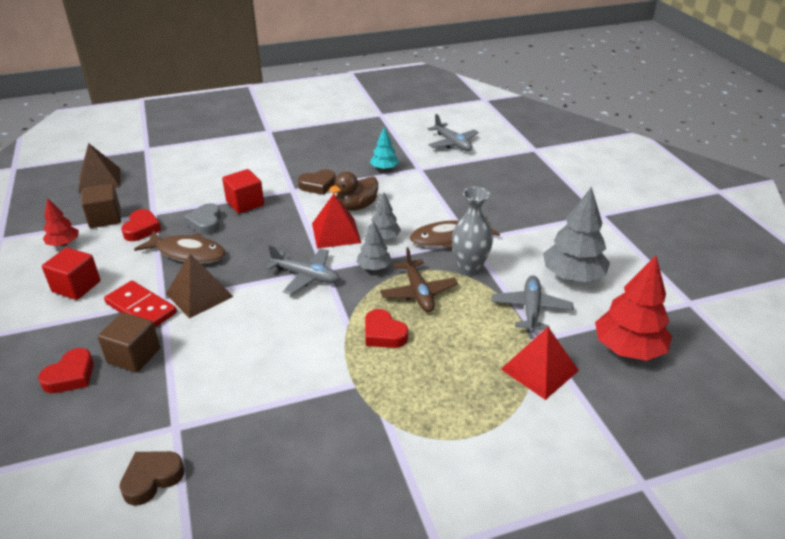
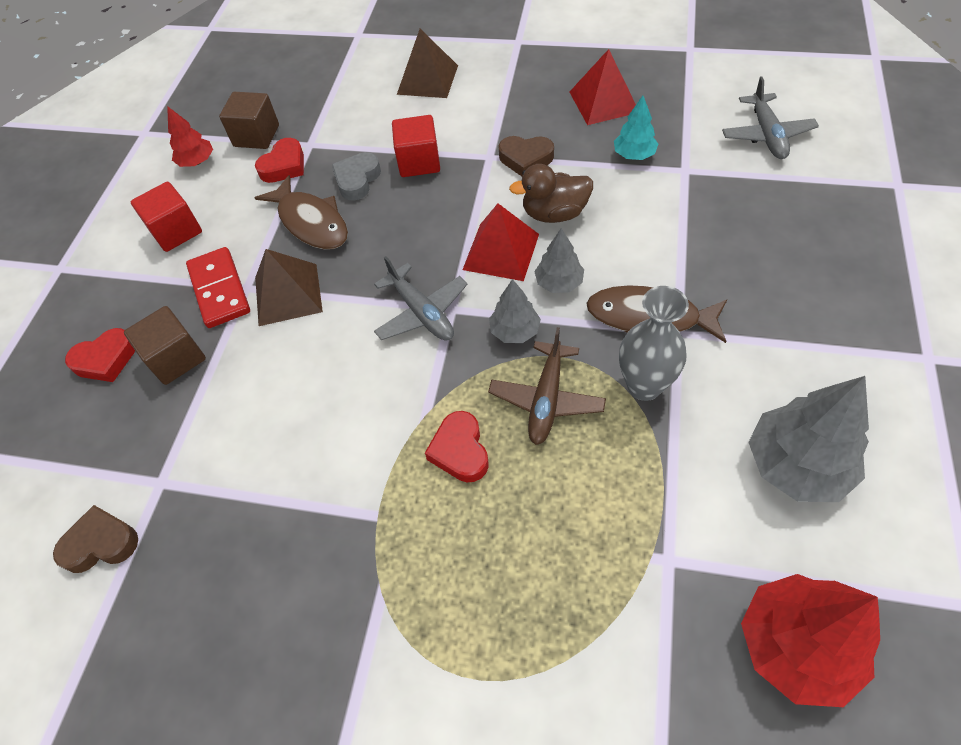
camera: 35 degrees right, 20 degrees up
(99, 180) = (282, 73): brown pyramid -> brown pyramid (427, 79)
(531, 309) = (689, 499): grey plane -> none
(539, 370) = (631, 615): red pyramid -> red pyramid (603, 102)

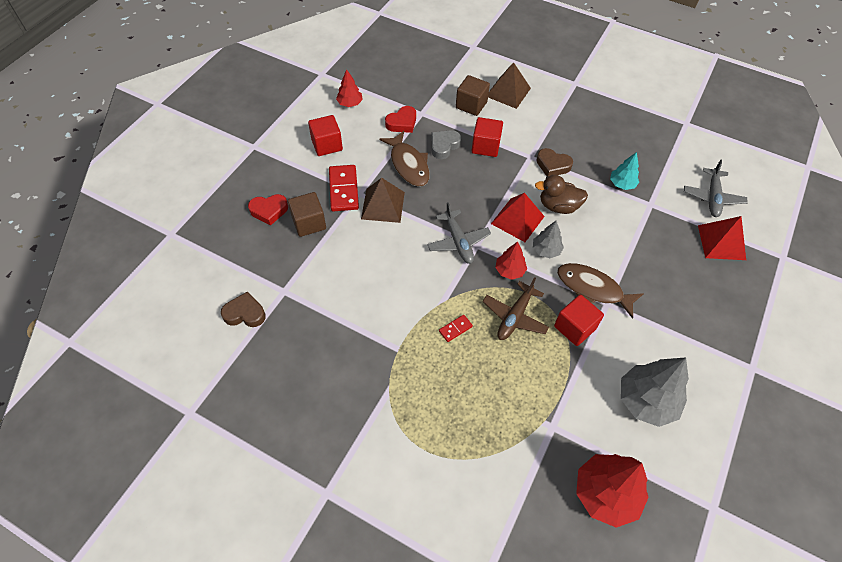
camera: 10 degrees right, 0 degrees up
(256, 136) = (390, 97): brown cube -> brown cube (471, 105)
(460, 451) = (455, 329): red heart -> red domino
(515, 331) = (509, 271): grey tree -> red tree
(603, 102) = (615, 142): red pyramid -> red pyramid (721, 242)
(644, 386) = (574, 327): grey vase -> red cube

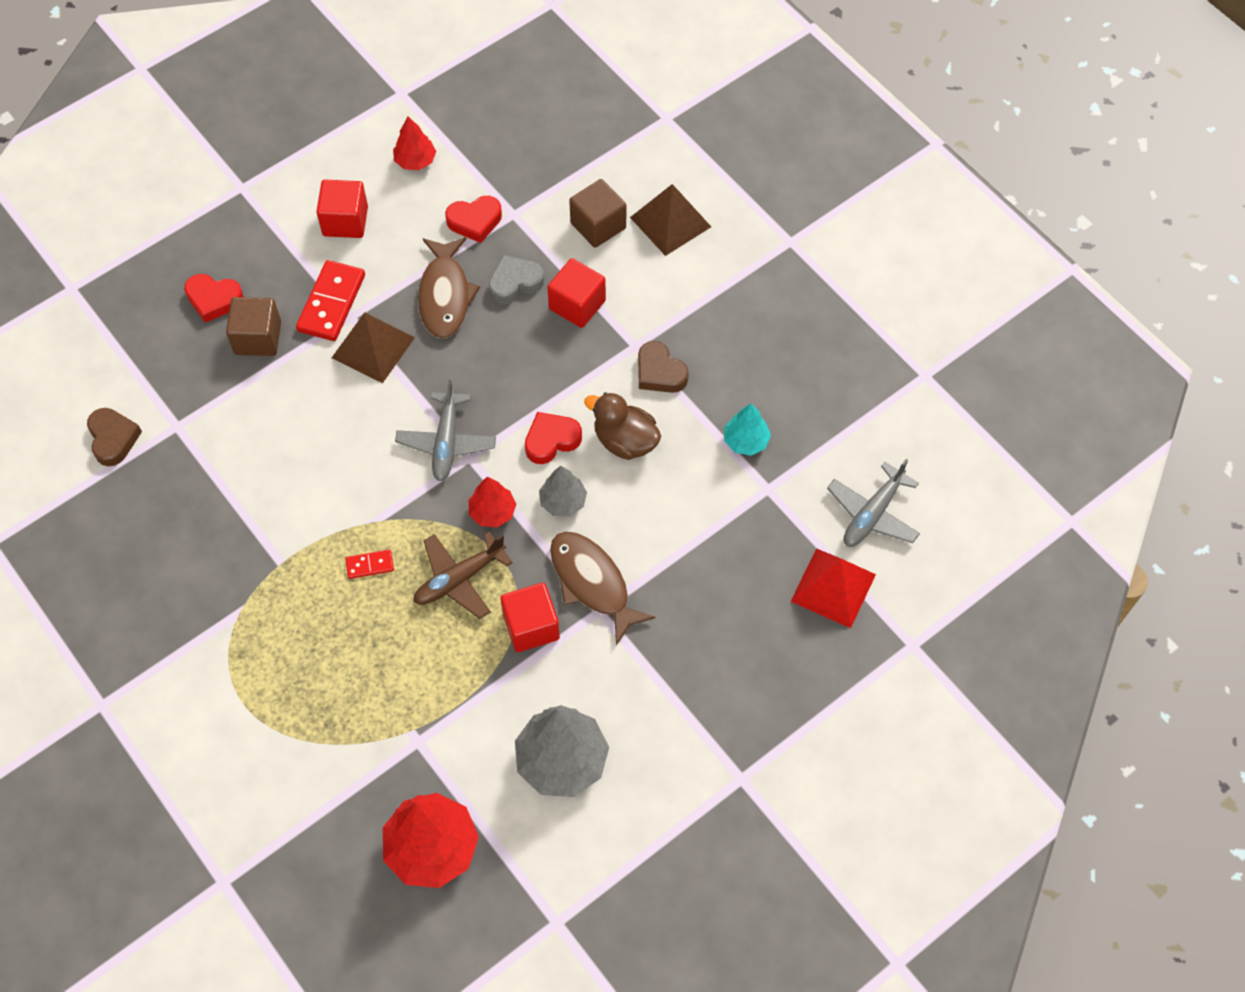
camera: 25 degrees right, 5 degrees up
(245, 313) = (113, 439): brown heart -> brown heart turned 45 degrees clockwise
(517, 220) = (551, 440): red pyramid -> red heart

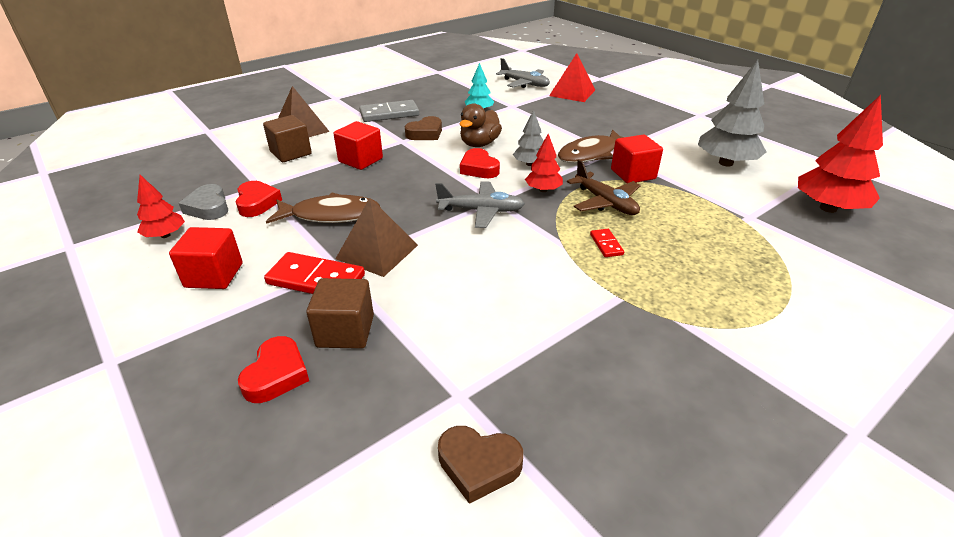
camera: 90 degrees left, 25 degrees down
(113, 439) = (478, 465): brown heart -> brown heart turned 150 degrees counterclockwise
(515, 283) = (330, 184): grey heart -> grey heart (208, 207)
(728, 321) = (389, 114): none -> grey domino

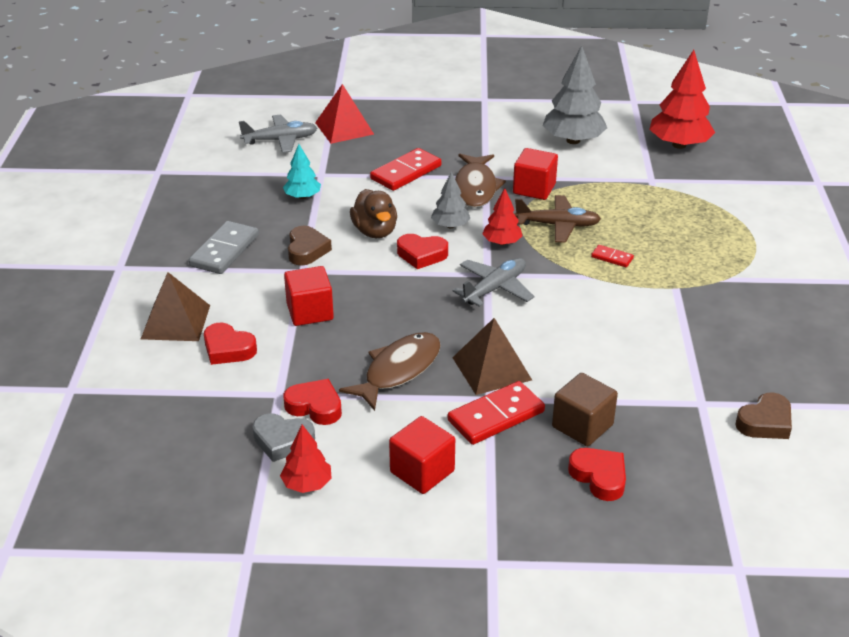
camera: 50 degrees left, 0 degrees up
(291, 153) = (228, 349): brown cube -> red heart
(562, 126) = (406, 172): none -> red domino

